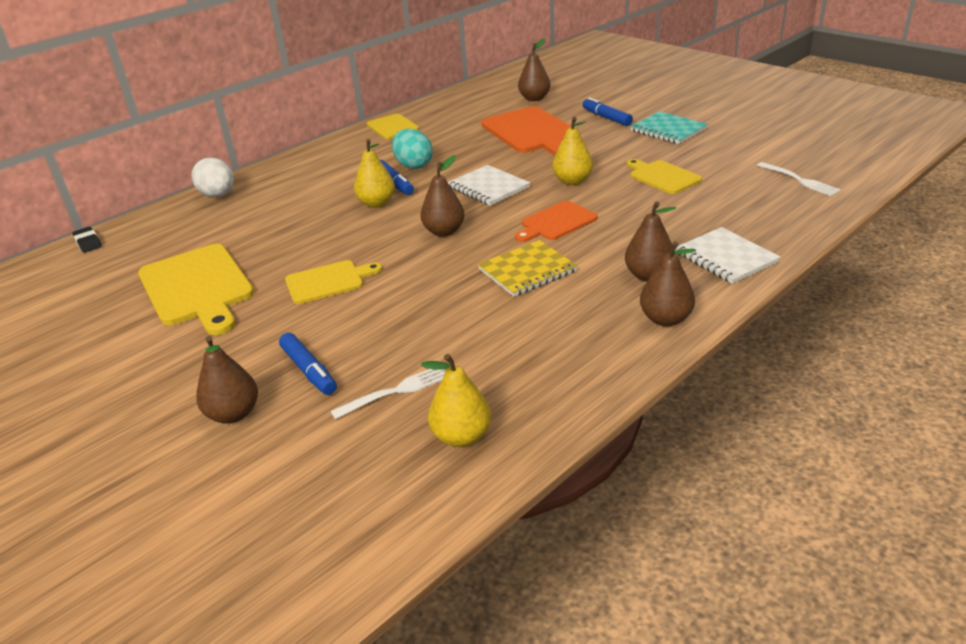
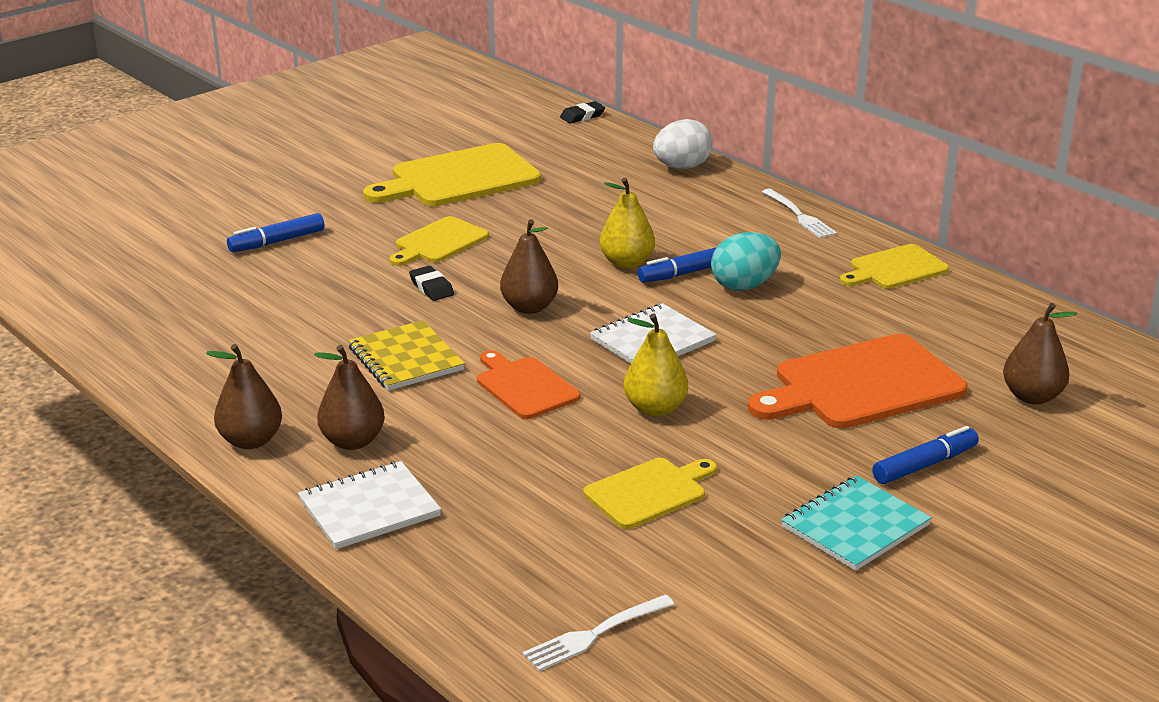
camera: 90 degrees right, 5 degrees down
(233, 414) = (233, 214): brown pear -> none
(328, 281) = (439, 242): yellow cutting board -> yellow cutting board turned 60 degrees clockwise
(397, 391) = (218, 283): white fork -> white fork (799, 216)
(411, 274) = (431, 287): none -> black eraser
(461, 436) = (132, 313): yellow pear -> none

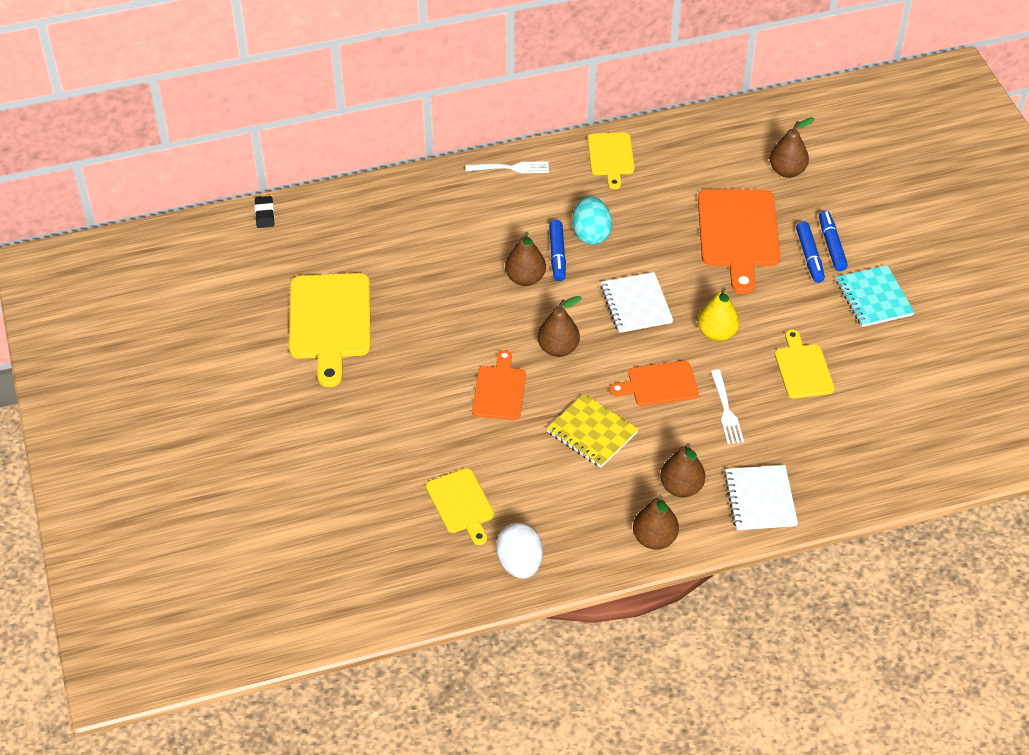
camera: 65 degrees left, 20 degrees up
(277, 241) = (371, 458): blue marker -> blue marker (809, 257)
(405, 359) = (592, 432): yellow notebook -> yellow notebook turned 45 degrees clockwise
(431, 287) = (499, 390): black eraser -> orange cutting board
(439, 242) = (431, 366): yellow cutting board -> yellow cutting board (461, 504)
(594, 635) = (921, 438): white fork -> white fork (726, 410)
(626, 263) = (525, 278): yellow pear -> brown pear
(682, 167) = (396, 195): white egg -> white egg (519, 563)

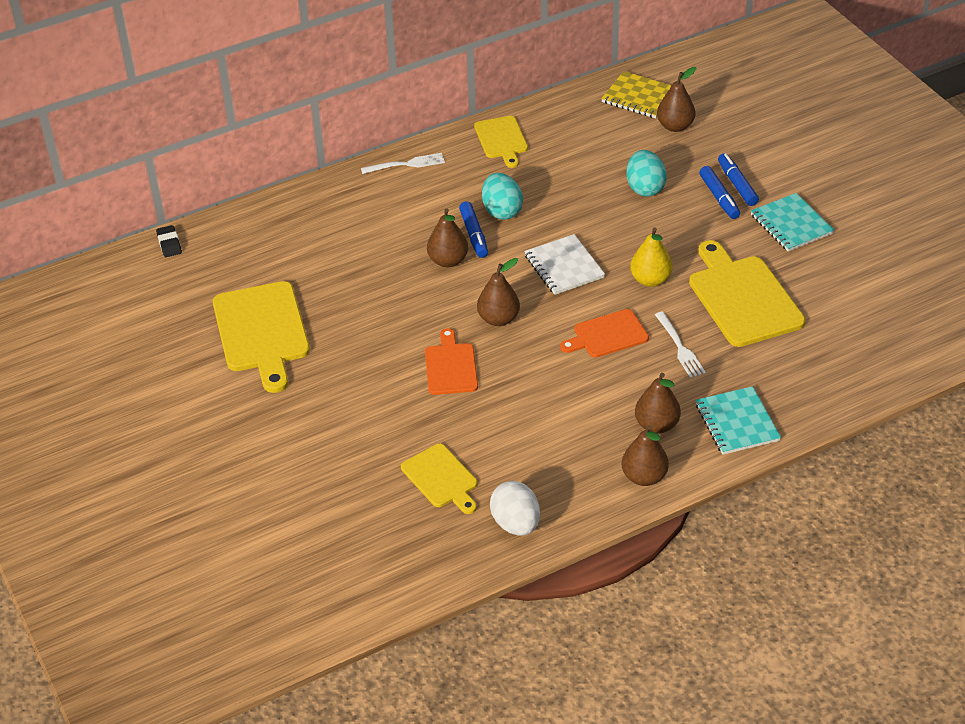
camera: 10 degrees left, 5 degrees down
(592, 432) = (554, 390): yellow notebook -> yellow notebook (639, 97)
(738, 233) = (645, 188): orange cutting board -> turquoise egg
(760, 499) = (737, 422): white notebook -> turquoise notebook
(802, 369) = (742, 298): yellow cutting board -> yellow cutting board, size x1.72

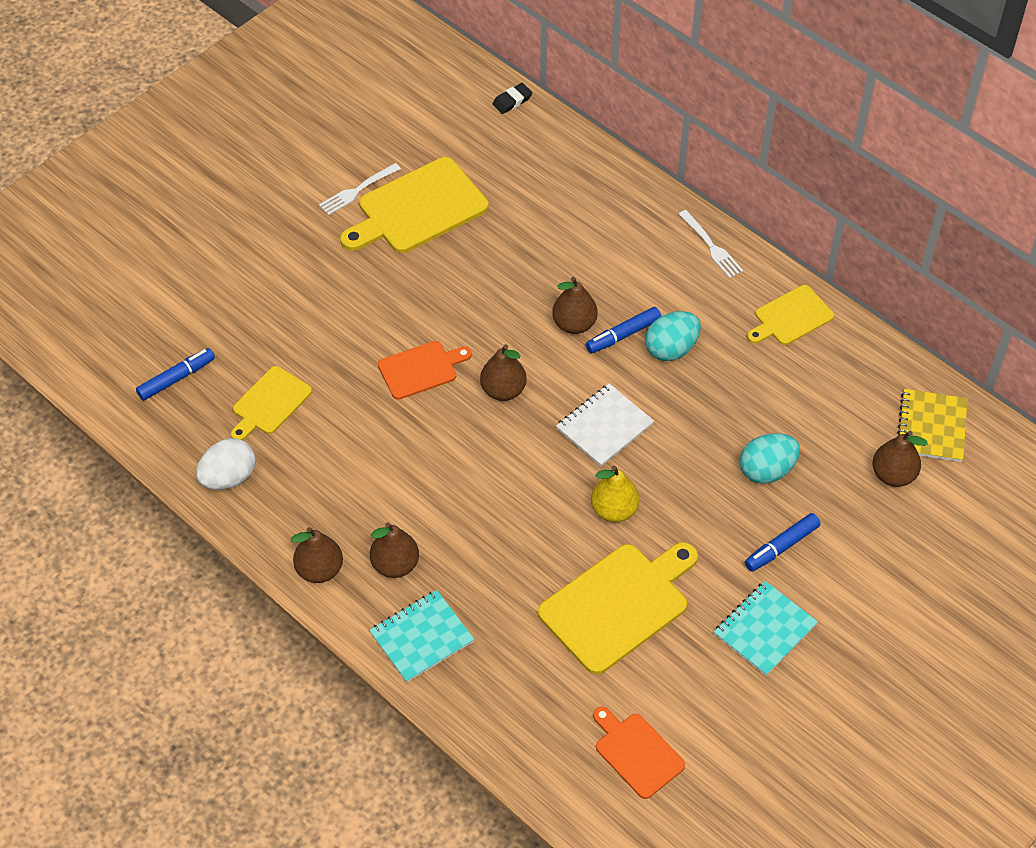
camera: 70 degrees right, 10 degrees up
(607, 335) = (513, 491): orange cutting board -> orange cutting board (636, 753)
(680, 347) = (517, 561): white fork -> white fork (357, 190)
(737, 184) = (813, 560): blue marker -> blue marker (176, 378)

